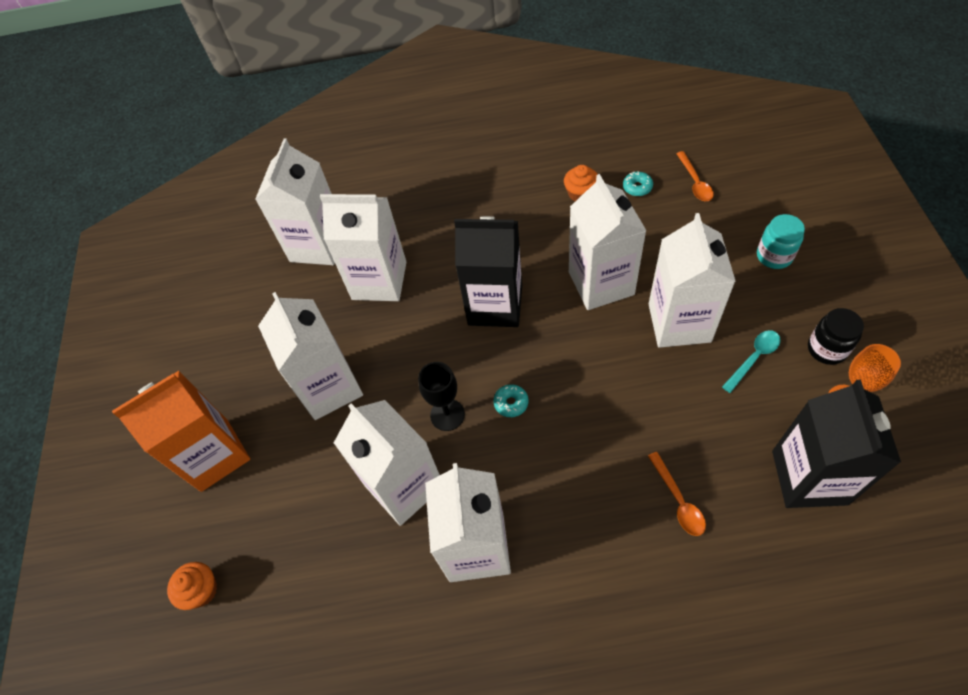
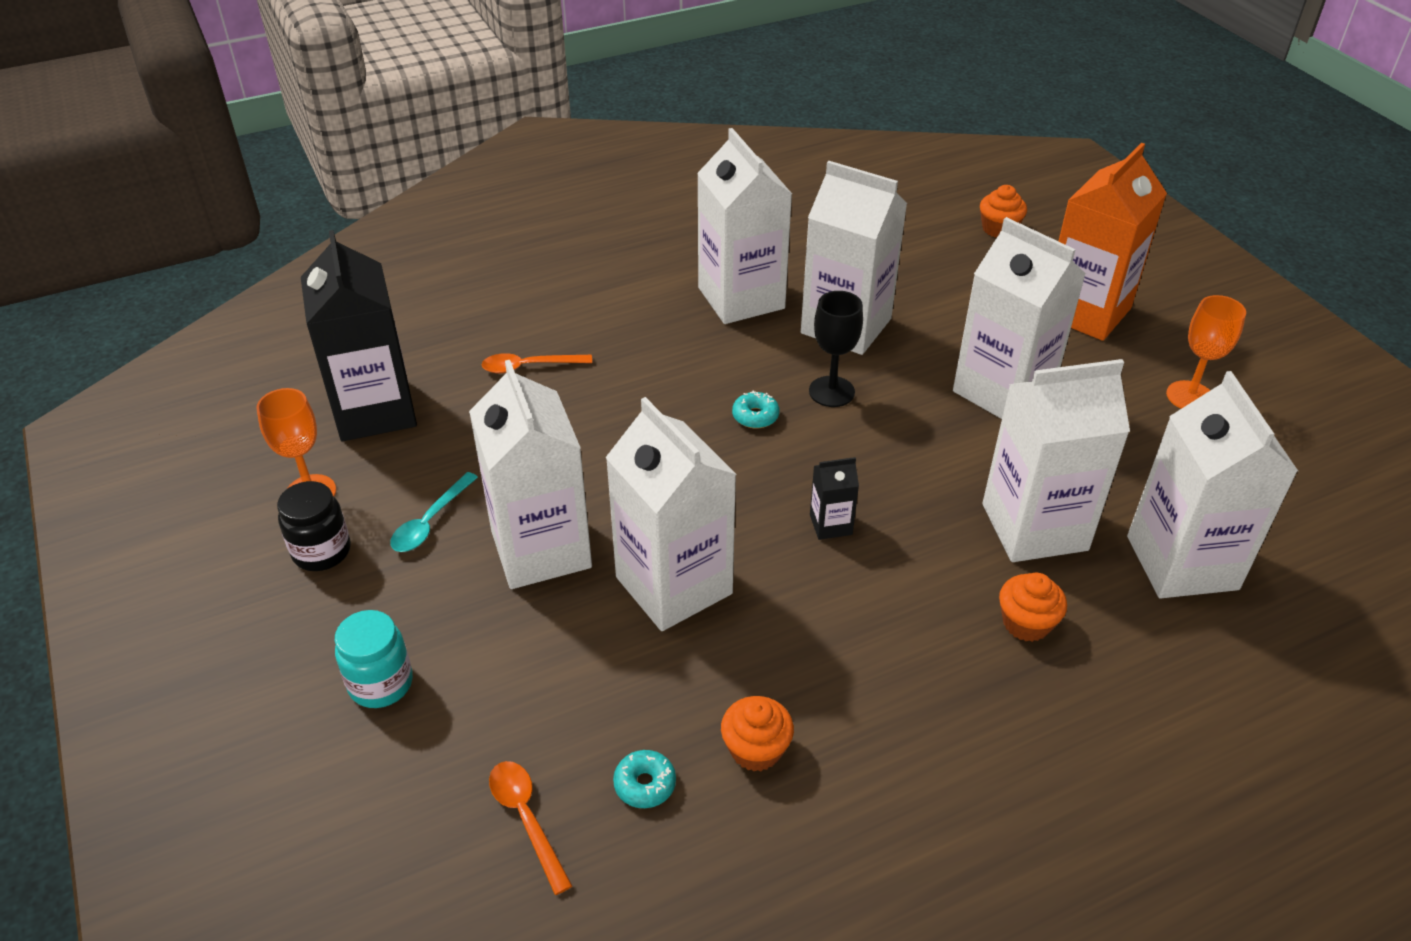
camera: 155 degrees right, 15 degrees down
(214, 355) = (1190, 396): none -> orange goblet
(420, 228) = (1026, 623): none -> orange cupcake
(495, 305) = (830, 524): black carton -> black carton, size x0.43
(678, 500) = (529, 366): orange spoon -> orange spoon turned 60 degrees counterclockwise

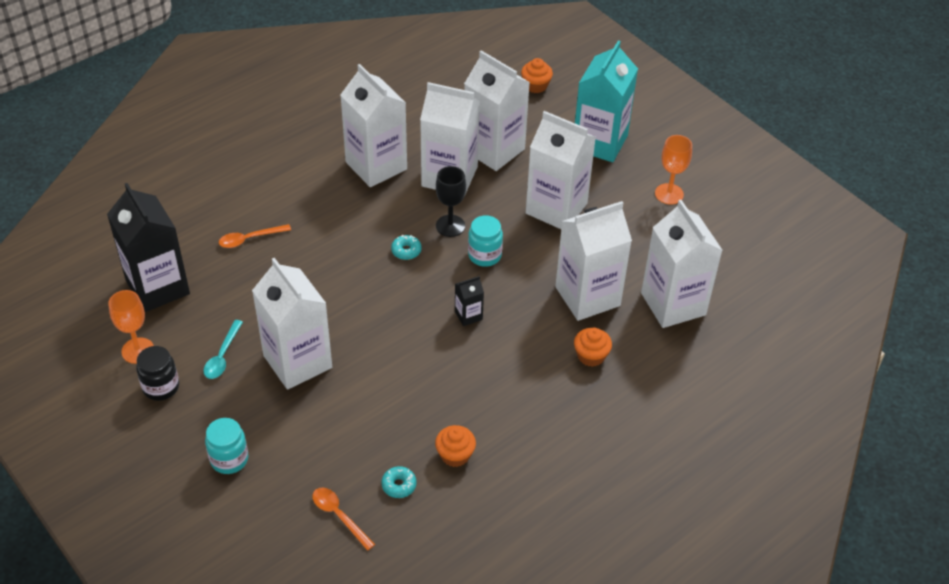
camera: 15 degrees left, 5 degrees up
(674, 585) = (384, 369): white carton -> white carton (494, 150)
(876, 440) = (484, 255): none -> turquoise jar
(1085, 312) = (600, 142): orange carton -> turquoise carton

